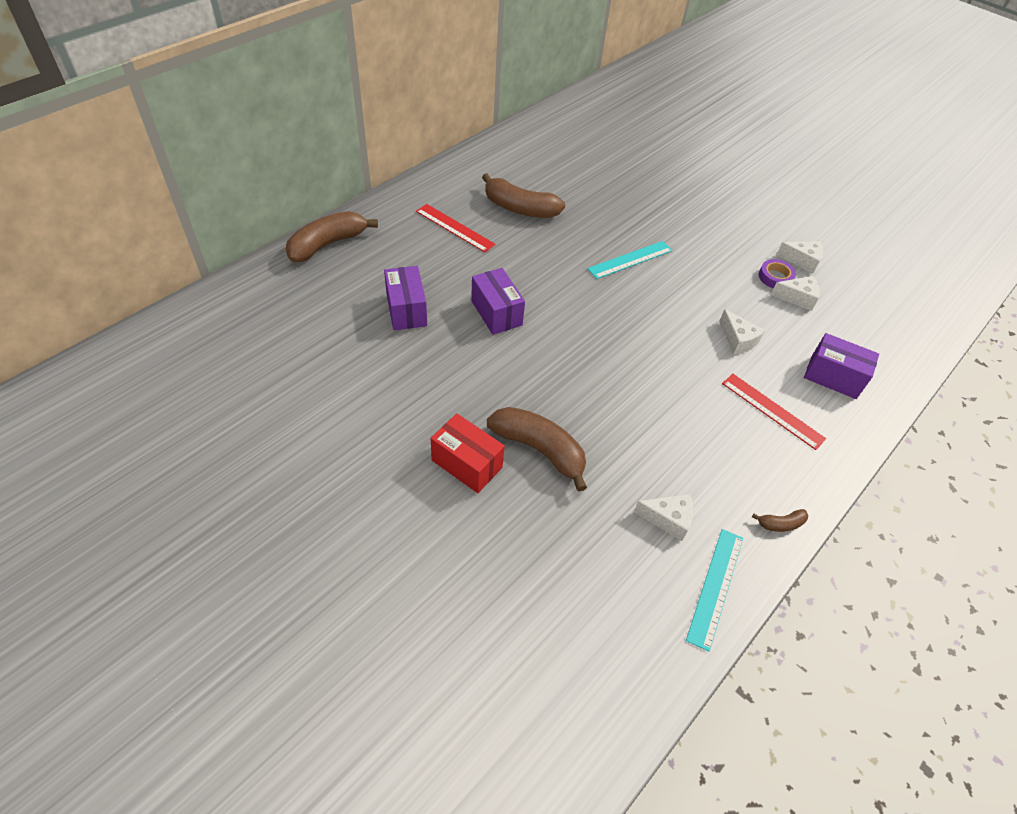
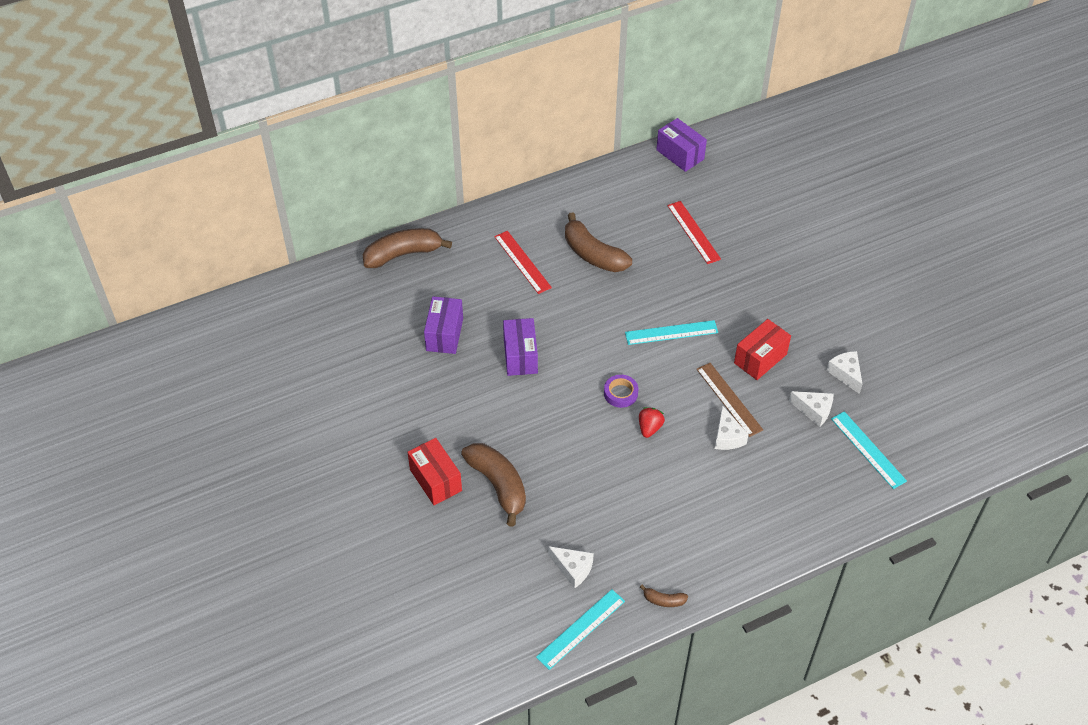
camera: 25 degrees right, 0 degrees up
(661, 350) = (649, 428): none -> red strawberry
(718, 306) = (729, 399): none -> brown ruler
(722, 264) = (760, 358): none -> red box
(772, 410) = (717, 508): red ruler -> red ruler (693, 232)
(775, 277) = (805, 384): purple tape -> purple tape (620, 393)
(802, 261) = (845, 374): white cheese -> white cheese turned 150 degrees counterclockwise
(833, 377) = (796, 494): purple box -> purple box (680, 154)
(865, 320) = (868, 449): none -> turquoise ruler

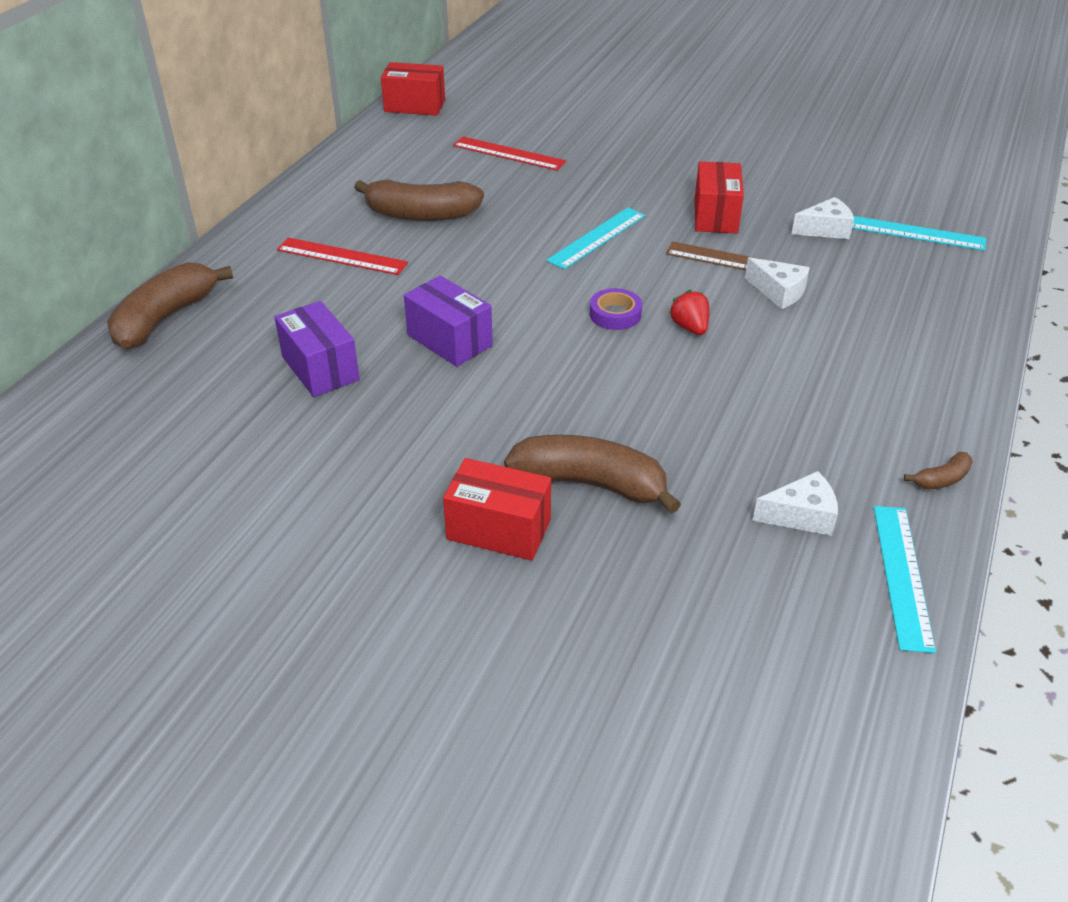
camera: 40 degrees left, 10 degrees down
(680, 154) = (415, 106): purple box -> red box
(845, 374) = (809, 189): white cheese -> none

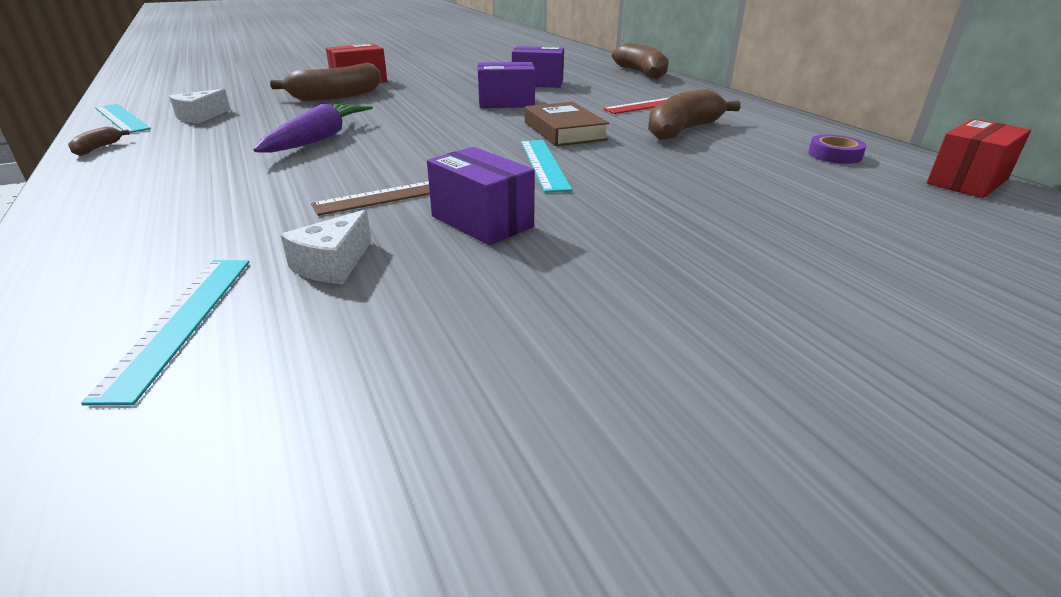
camera: 130 degrees right, 10 degrees down
(502, 264) = (564, 131): none -> brown book
(508, 153) = (776, 184): red ruler -> none
(615, 314) = (436, 137): purple tape -> purple tape (834, 155)
(690, 327) = (371, 149): red strawberry -> none
(715, 216) = (482, 221): red box -> purple box
(717, 372) = (318, 139): none -> purple carrot
(778, 292) = (323, 190): white cheese -> none
(917, 233) = (180, 321): turquoise ruler -> turquoise ruler turned 60 degrees counterclockwise

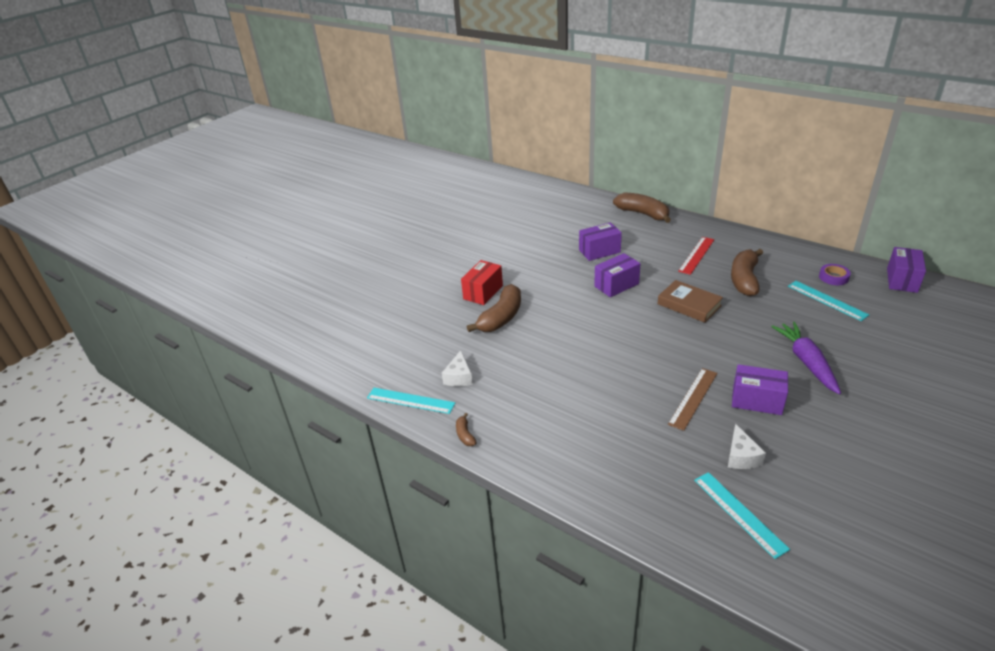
camera: 25 degrees left, 5 degrees up
(318, 139) = (574, 369): purple carrot -> purple carrot (806, 362)
(543, 164) = (721, 342): turquoise ruler -> turquoise ruler (827, 300)
(967, 181) = (902, 280): red box -> purple box

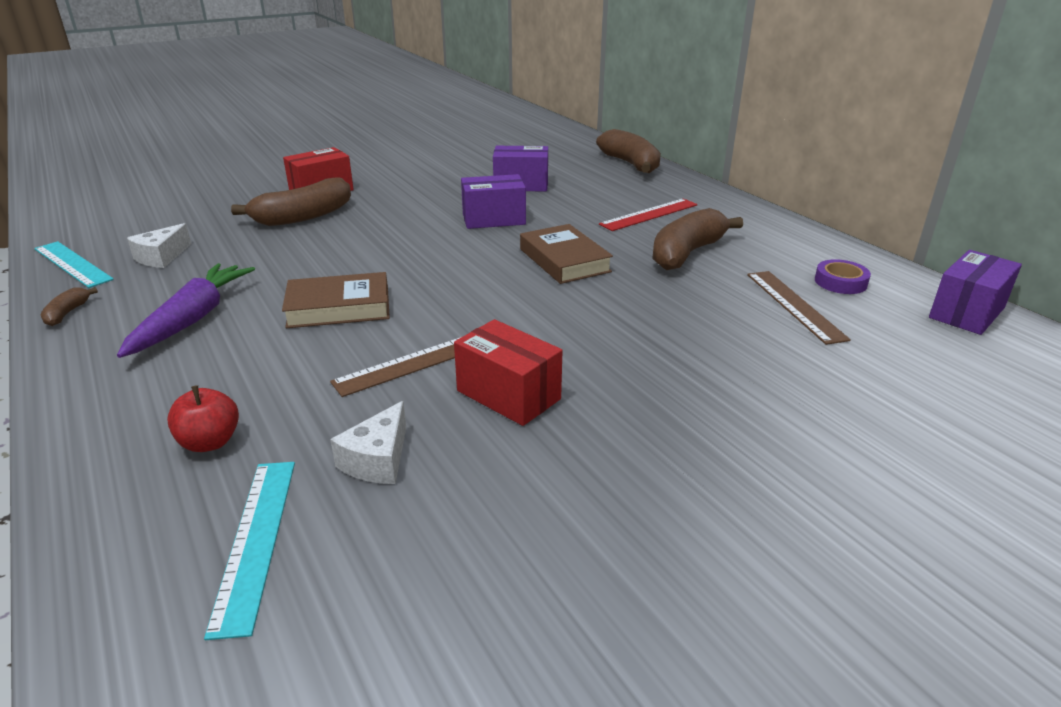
camera: 20 degrees right, 5 degrees down
(611, 377) = (339, 307): none -> brown book
(655, 478) = (210, 442): none -> red apple
(757, 400) = (508, 395): purple box -> red box
(806, 362) = (659, 370): purple carrot -> purple carrot (193, 319)
(827, 300) = (794, 305): turquoise ruler -> brown ruler

